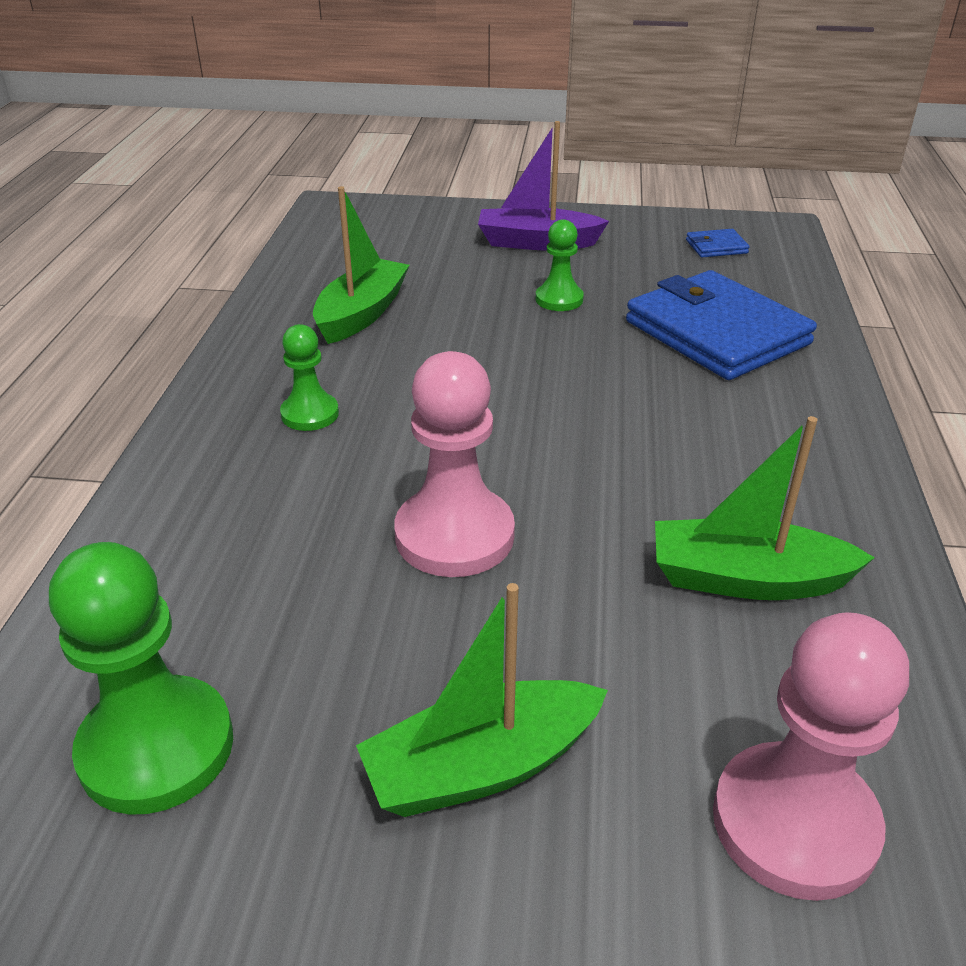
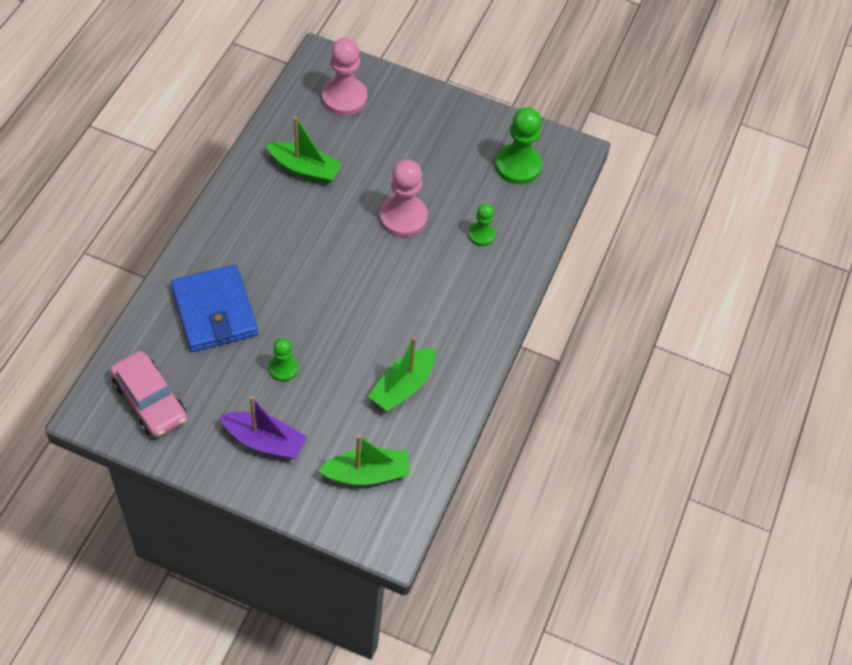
camera: 170 degrees left, 20 degrees up
(310, 414) = (447, 306): green pawn -> green pawn (481, 235)
(481, 766) = (423, 134): green boat -> green boat (367, 474)
(716, 247) = (150, 400): blue wallet -> pink car

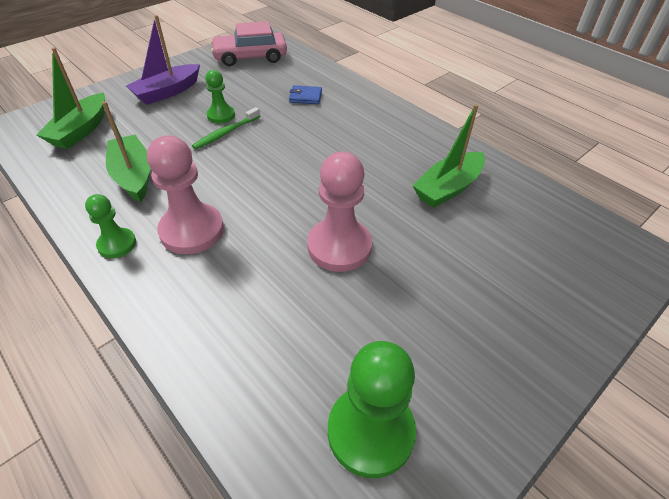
camera: 120 degrees right, 10 degrees down
(214, 311) = (305, 97): blue wallet -> blue wallet, size x0.41
(309, 350) = (226, 133): none -> green toothbrush
(344, 98) = (562, 255): pink pawn -> pink pawn (192, 230)
(481, 235) = (266, 318): green pawn -> green pawn (117, 244)

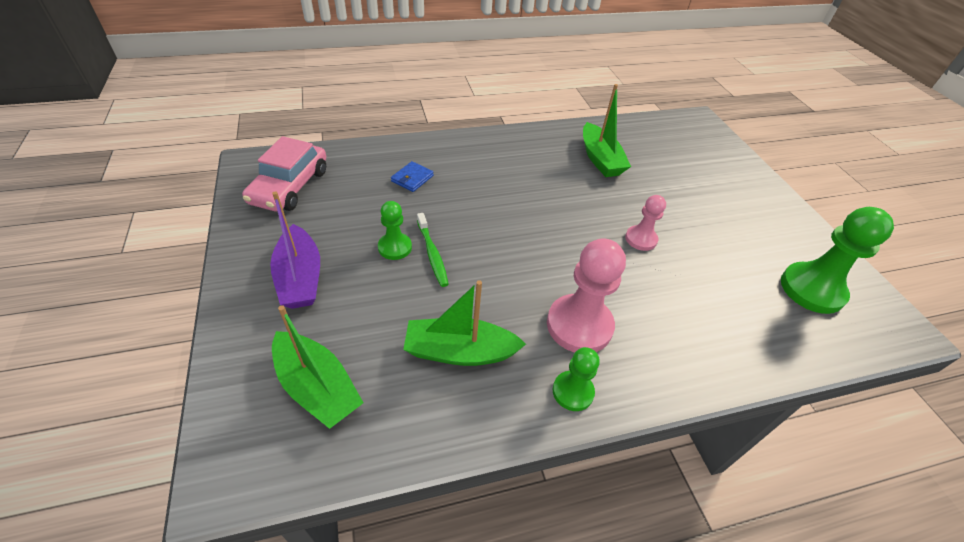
camera: 65 degrees left, 0 degrees up
(339, 246) = (641, 239): pink pawn -> pink pawn, size x0.56

